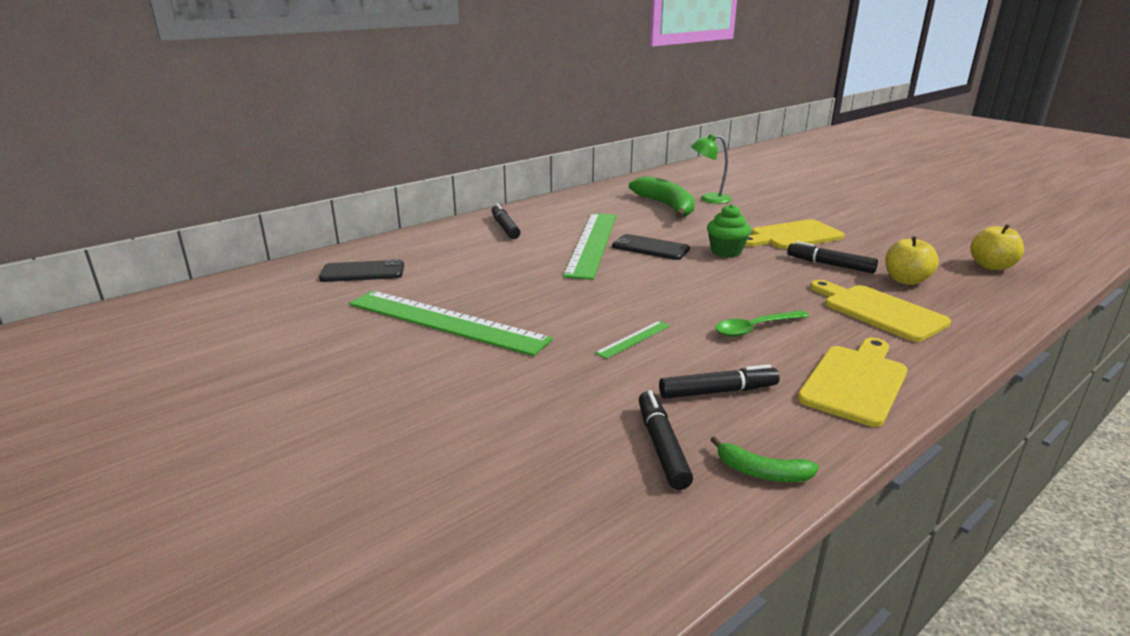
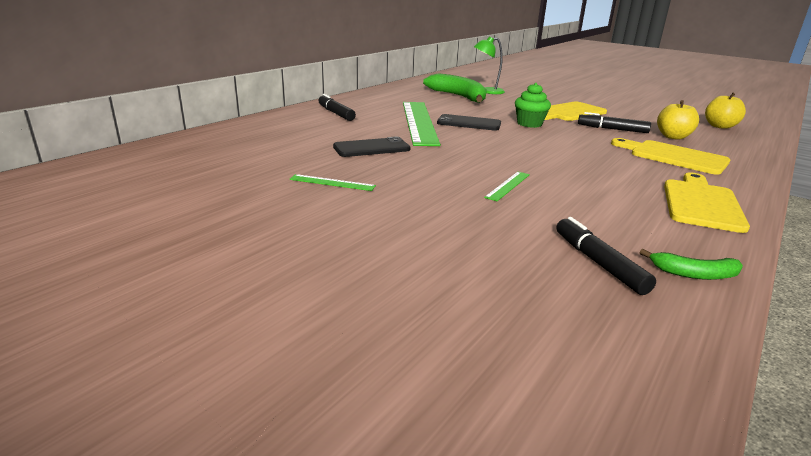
camera: 15 degrees left, 0 degrees up
(362, 272) = (224, 149): black phone -> black phone (371, 148)
(445, 321) = (332, 183): green ruler -> green ruler, size x0.41
(718, 391) = (607, 218): black marker -> none
(755, 328) = (596, 172): green spoon -> none

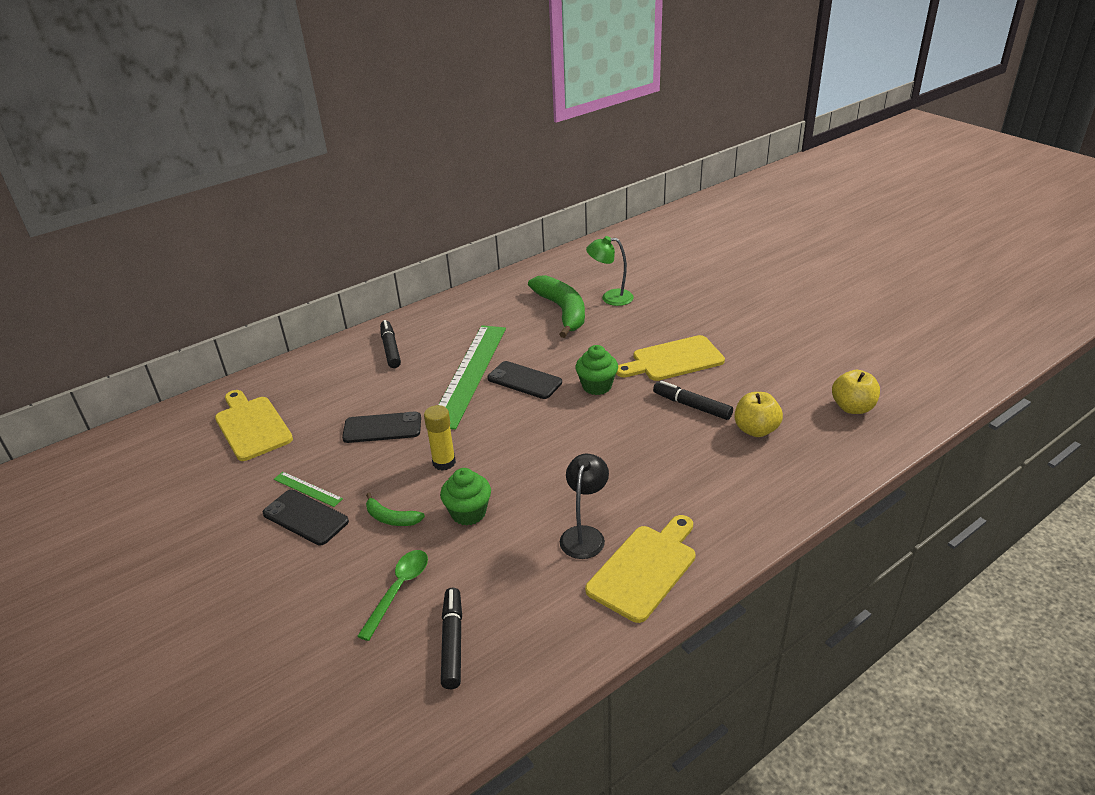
camera: 20 degrees right, 10 degrees up
(348, 199) = (305, 517): none -> black phone
(450, 162) = (444, 462): none -> yellow glue stick
(499, 234) = (399, 590): none -> green spoon
(508, 186) = (468, 513): green ruler -> green cupcake
(625, 190) = (584, 535): none -> black lamp
(673, 156) = (709, 475): yellow cutting board -> yellow cutting board (252, 426)
(694, 274) = (523, 671): green banana -> green banana (391, 518)

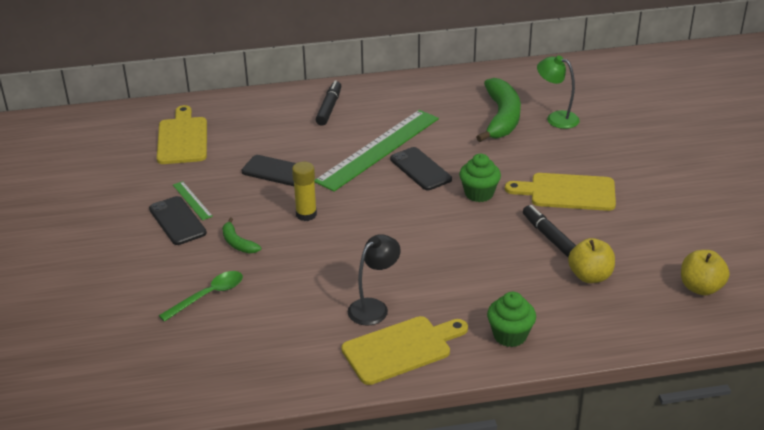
camera: 25 degrees right, 0 degrees up
(452, 642) = (220, 345): black marker -> none
(468, 513) = (297, 259): green cupcake -> green cupcake (510, 335)

